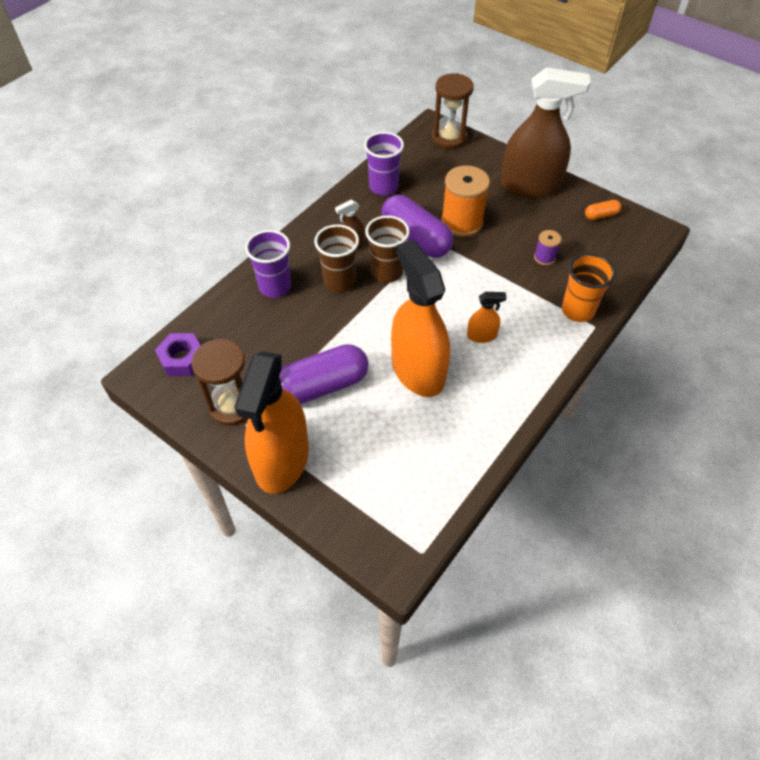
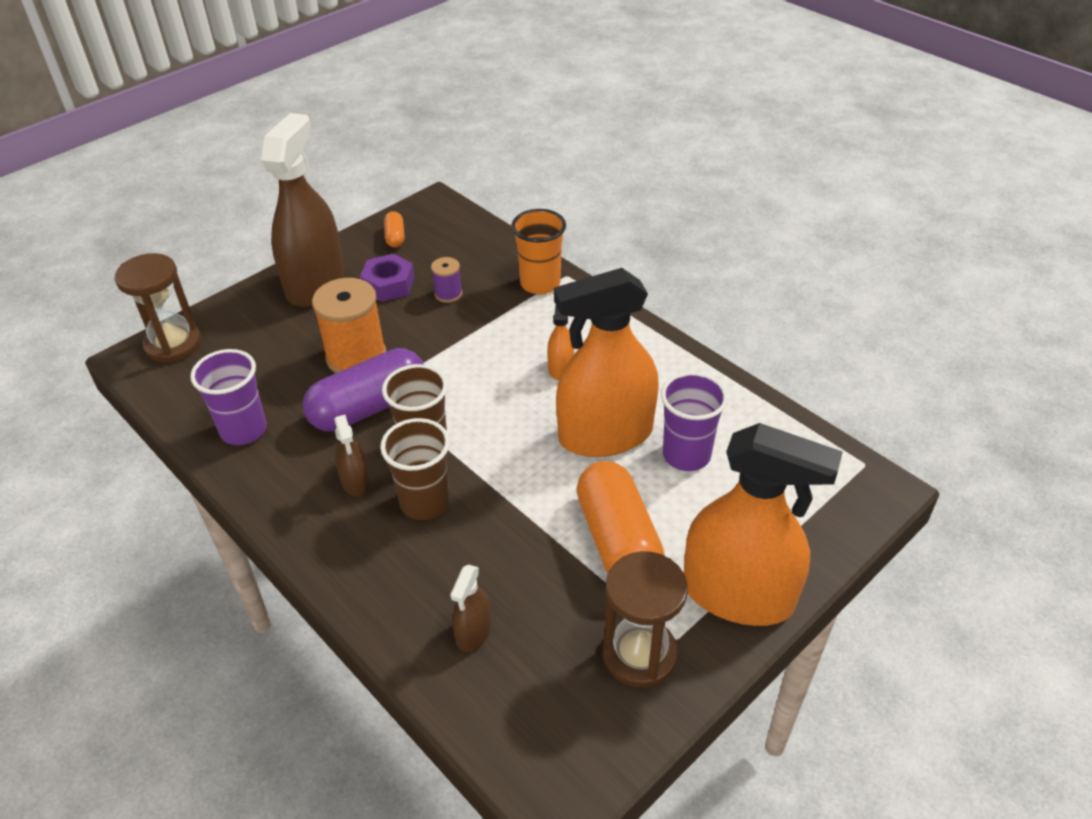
camera: 80 degrees left, 10 degrees down
(182, 359) = (536, 728): purple nut -> purple nut (388, 284)
(245, 321) = (473, 632): none -> brown spray bottle
(275, 287) = (411, 586): purple cup -> purple cup (686, 455)
(321, 386) = (618, 540): purple capsule -> orange capsule

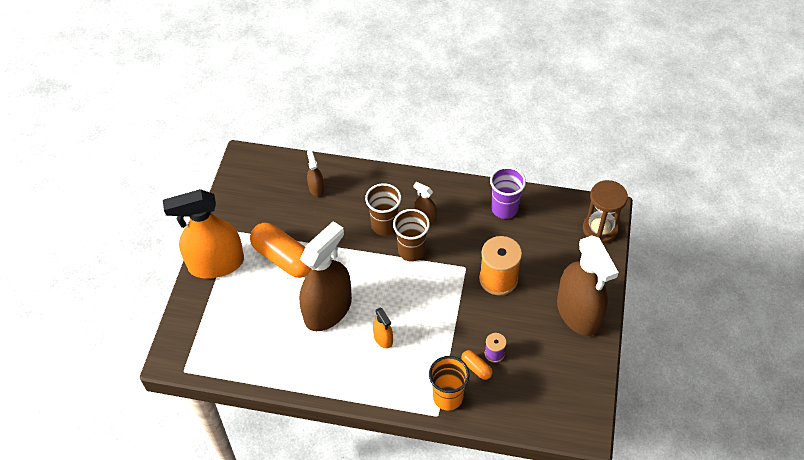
camera: 145 degrees right, 10 degrees up
(369, 407) = (459, 255): purple capsule -> none
(388, 284) = (536, 339): purple nut -> none
(395, 237) = (576, 381): orange capsule -> orange capsule (476, 368)
(605, 435) = (328, 310): orange spray bottle -> brown spray bottle
(639, 654) = (244, 217): brown hourglass -> none
(686, 455) = (279, 322): purple cup -> none

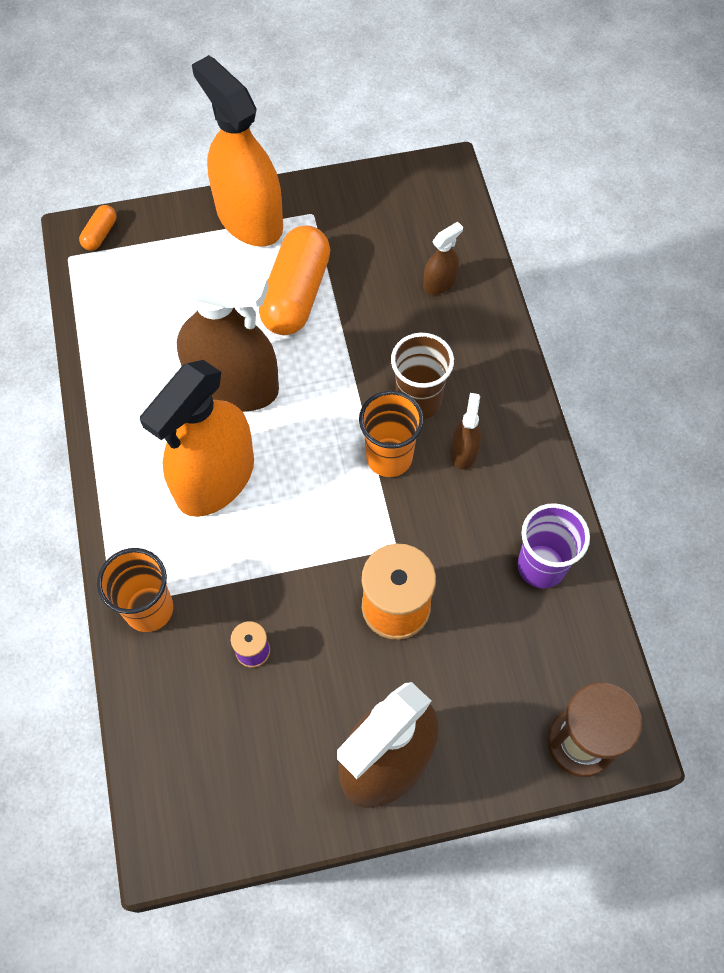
camera: 65 degrees right, 10 degrees up
(383, 338) = (215, 479): orange spray bottle -> orange spray bottle, size x2.31
(411, 251) = (389, 457): brown cup -> orange cup
(476, 368) = (215, 632): orange capsule -> orange capsule (100, 234)

